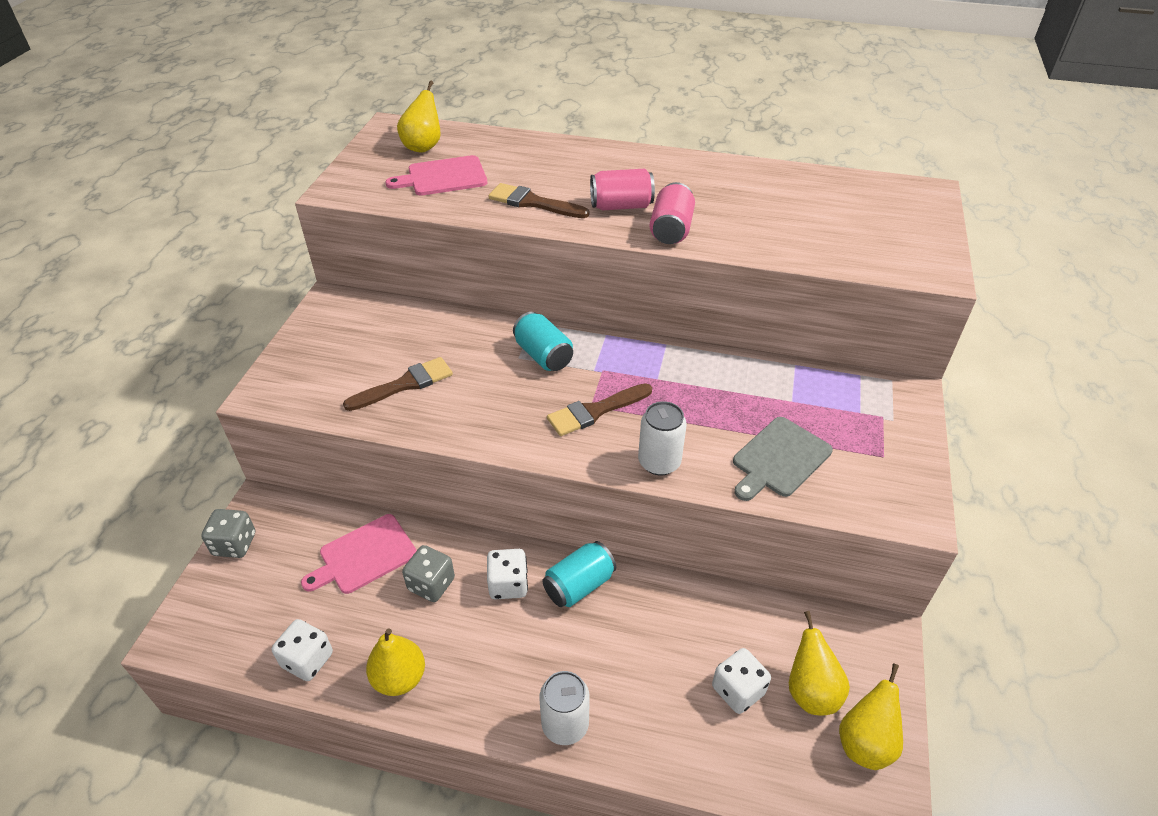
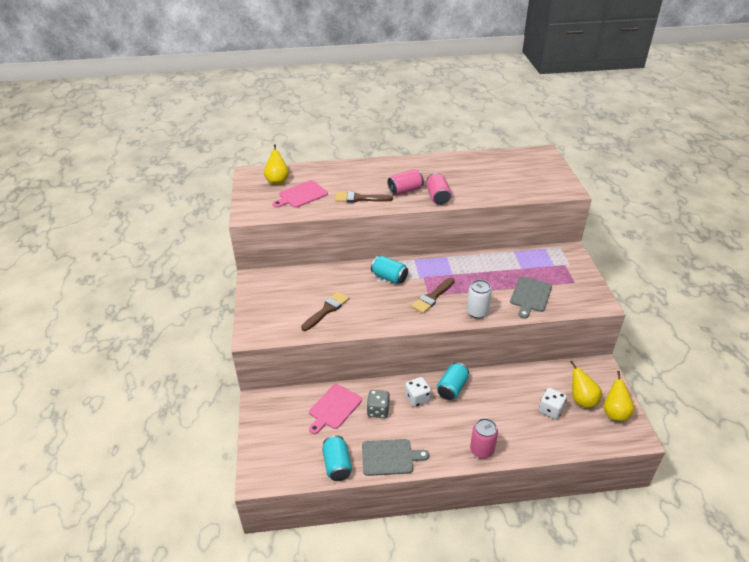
camera: 20 degrees left, 5 degrees down
(234, 544) = (258, 424): grey dice -> none
(307, 660) = (337, 465): white dice -> turquoise can
(399, 678) = (390, 457): yellow pear -> grey cutting board
(565, 724) = (482, 450): white can -> pink can

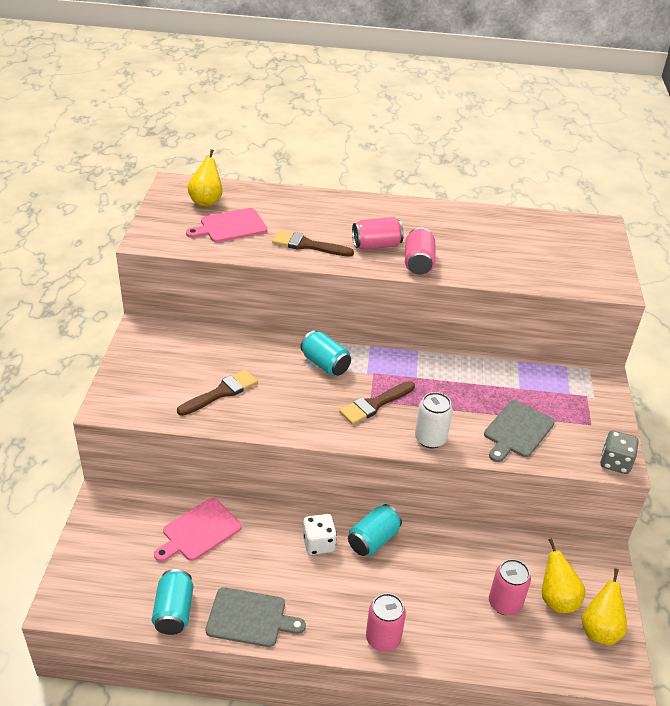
camera: 10 degrees right, 0 degrees up
(378, 410) = (258, 548): grey dice -> grey dice (615, 462)
(550, 410) = (504, 603): white dice -> pink can

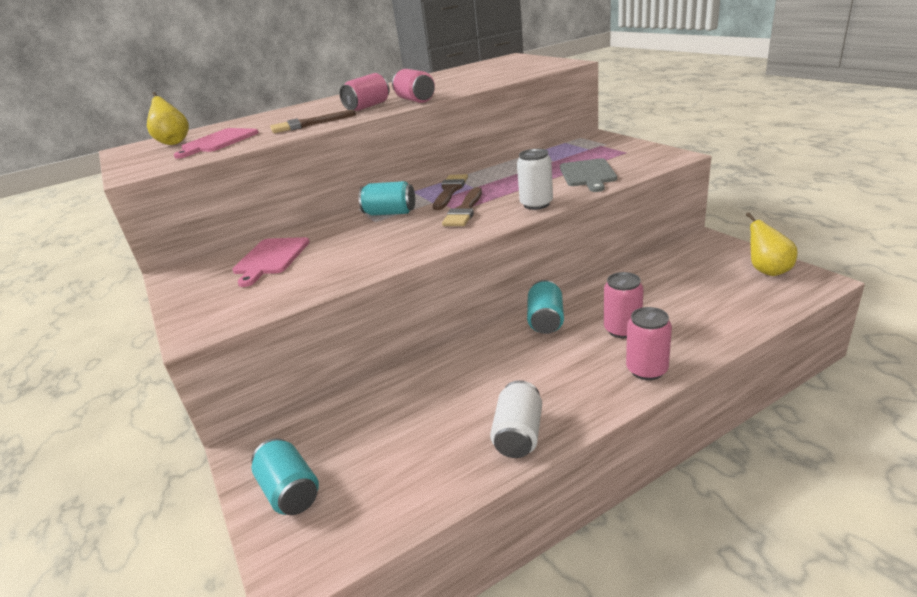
camera: 30 degrees left, 10 degrees down
(174, 611) = (437, 483): turquoise can -> turquoise can (290, 491)
(199, 531) = (384, 408): pink cutting board -> pink cutting board (271, 258)
(221, 392) = (316, 266): brown brush -> brown brush (450, 191)
(250, 618) = (518, 434): grey cutting board -> white can
(318, 543) = (506, 349): white dice -> none
(504, 603) = (691, 295): pink can -> pink can (622, 330)
(556, 599) = (717, 273): yellow pear -> none
(615, 462) = (672, 157): grey dice -> none

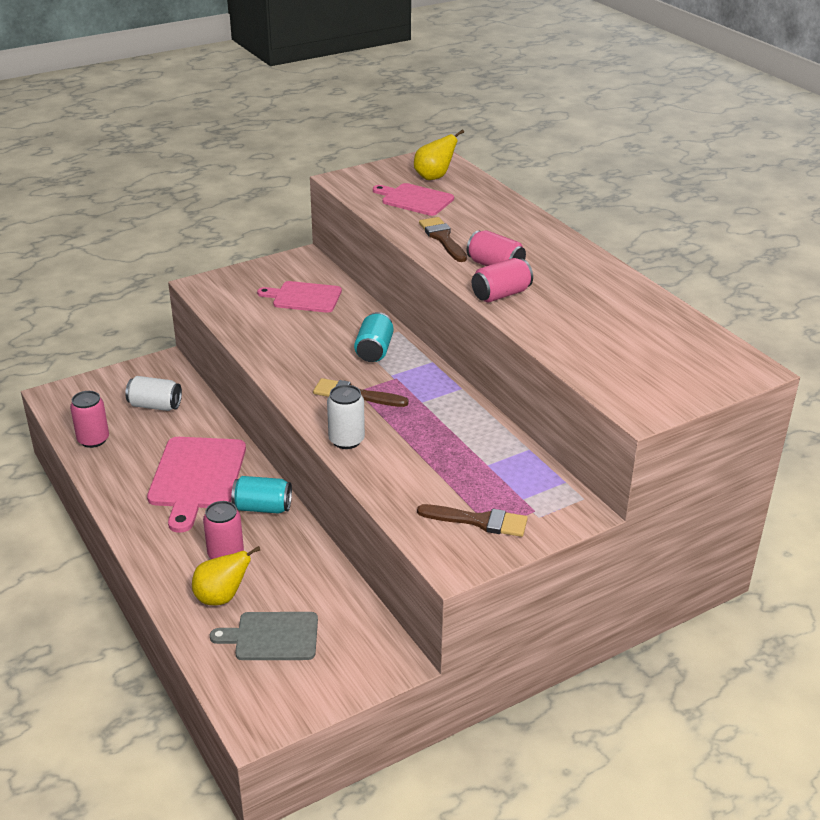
camera: 85 degrees right, 5 degrees up
(290, 491) = (115, 386): turquoise can -> none
(450, 191) = (419, 386): brown brush -> brown brush (479, 521)
(502, 371) = (197, 477): none -> pink cutting board
(518, 434) = (117, 481): white can -> white can (155, 406)
(588, 174) = (421, 485): grey cutting board -> grey cutting board (272, 636)
(647, 370) = (159, 558): pink can -> pink can (93, 440)
(767, 270) = (295, 692): yellow pear -> yellow pear (222, 597)

